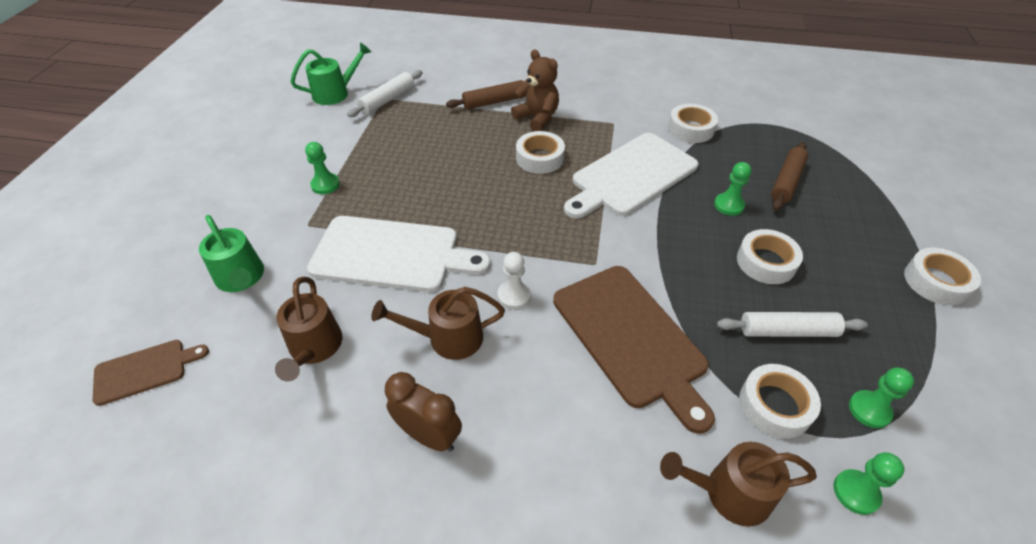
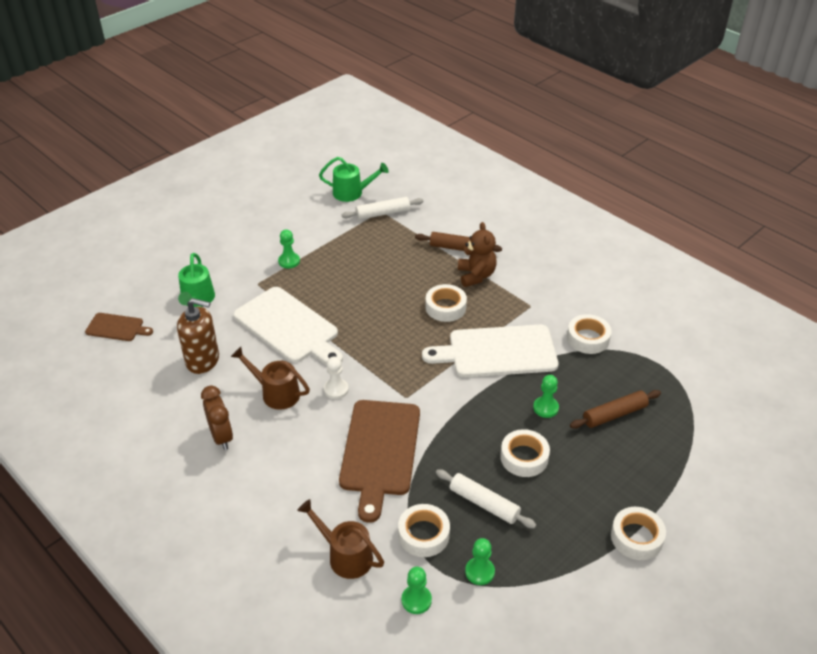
camera: 35 degrees right, 5 degrees down
(314, 349) = (203, 360): brown watering can -> brown soap dispenser

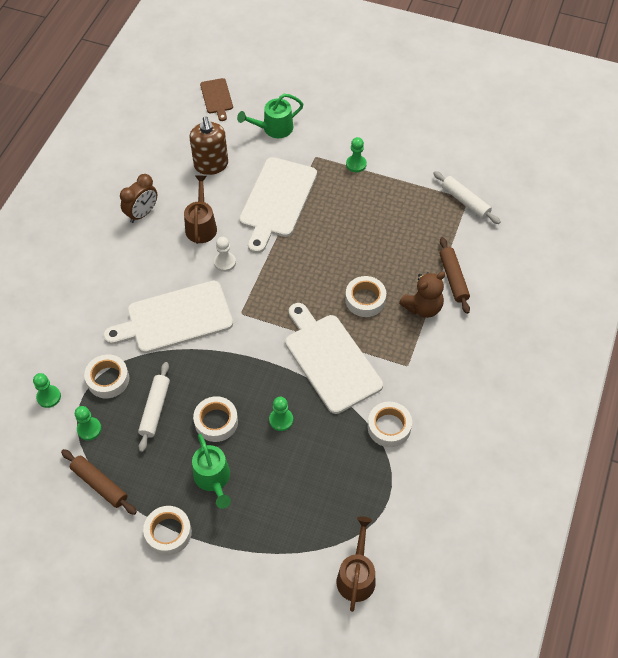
camera: 65 degrees right, 15 degrees up
(345, 555) = (69, 337): brown watering can -> brown watering can (356, 575)
(352, 193) = (479, 166): green watering can -> green watering can (213, 479)
(380, 451) = (175, 318): brown cutting board -> white cutting board
(614, 414) = (301, 477): brown rolling pin -> brown rolling pin (99, 484)

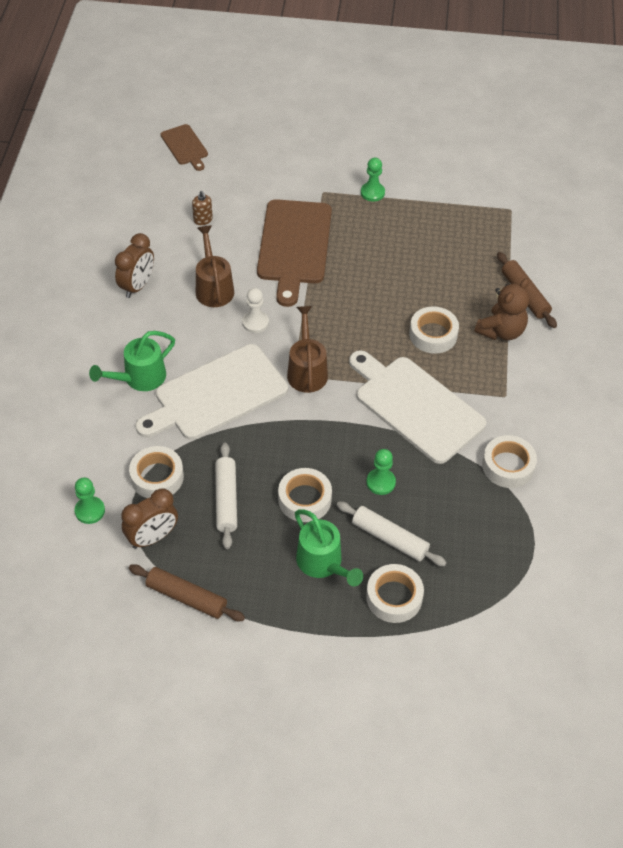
camera: 15 degrees left, 5 degrees down
(89, 429) = (152, 537): green pawn -> brown clock
(168, 533) = (289, 634): white tape -> white tape (394, 597)
(211, 165) = (203, 220): brown soap dispenser -> brown soap dispenser, size x0.47
(273, 128) = (263, 169): green watering can -> green watering can (139, 378)
(277, 201) = (294, 246): white cutting board -> brown cutting board
(356, 575) = (527, 634): brown watering can -> brown watering can (306, 370)
(465, 201) = (509, 212): white rolling pin -> white rolling pin (389, 538)

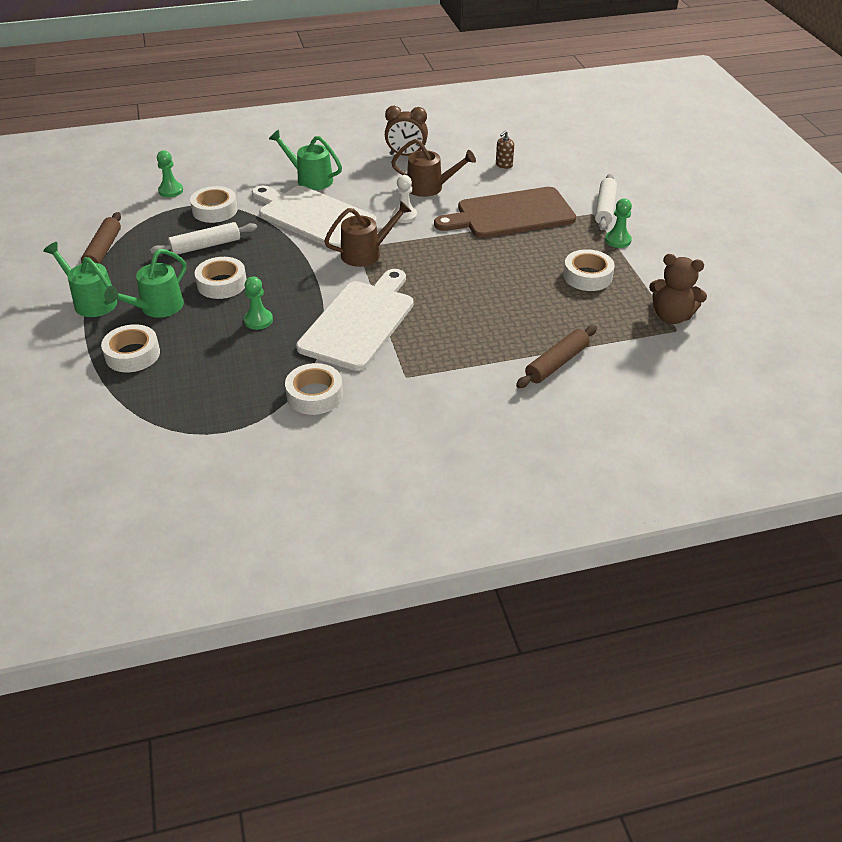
camera: 70 degrees right, 10 degrees down
(152, 537) = (155, 222): brown clock -> none
(185, 146) = (583, 137): brown cutting board -> none
(213, 287) = (430, 188): brown watering can -> brown watering can turned 45 degrees clockwise
(283, 622) = (91, 301): none -> green watering can
(389, 538) = (197, 338): white rolling pin -> white rolling pin (605, 208)
(433, 334) = (457, 314): white tape -> white tape (587, 276)
(501, 331) = (493, 357): brown teddy bear -> brown teddy bear (671, 316)

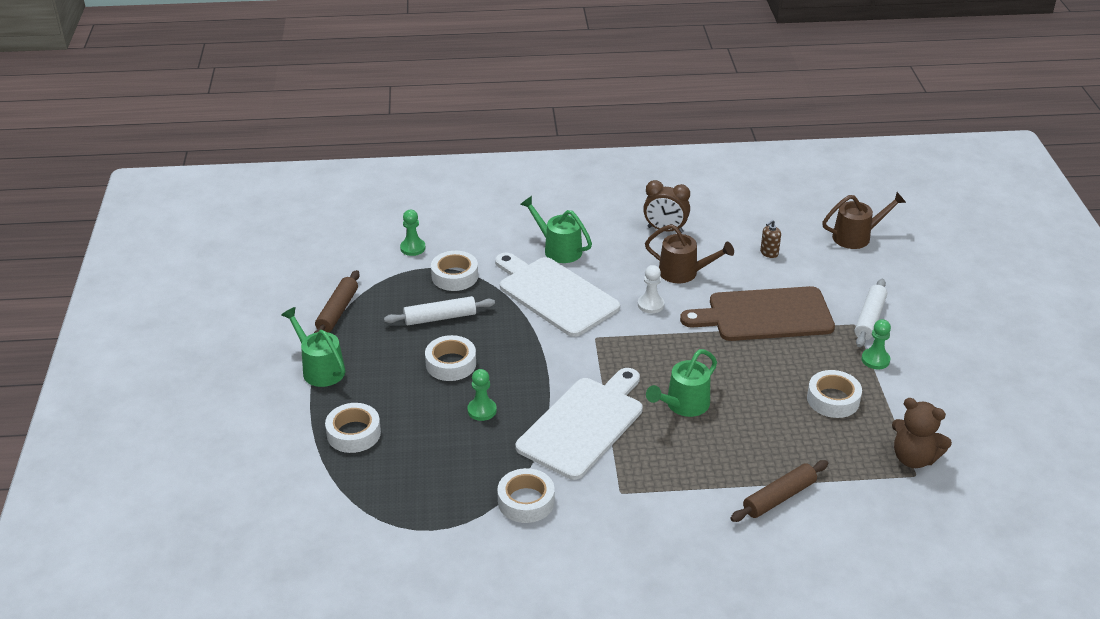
camera: 10 degrees right, 5 degrees down
(157, 308) = (383, 384): green watering can -> green watering can (683, 405)
(366, 253) = (603, 345): brown watering can -> brown watering can (857, 236)

